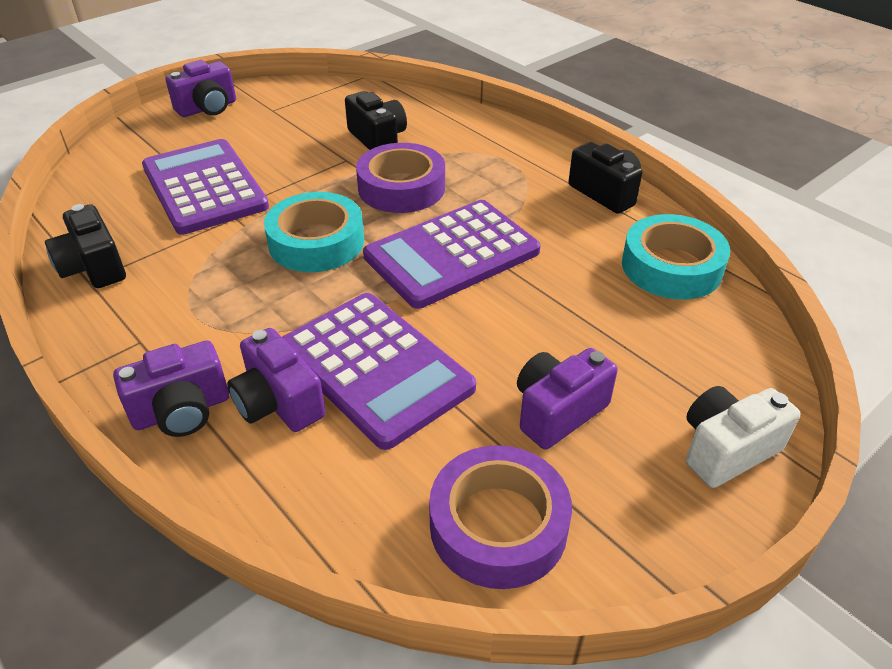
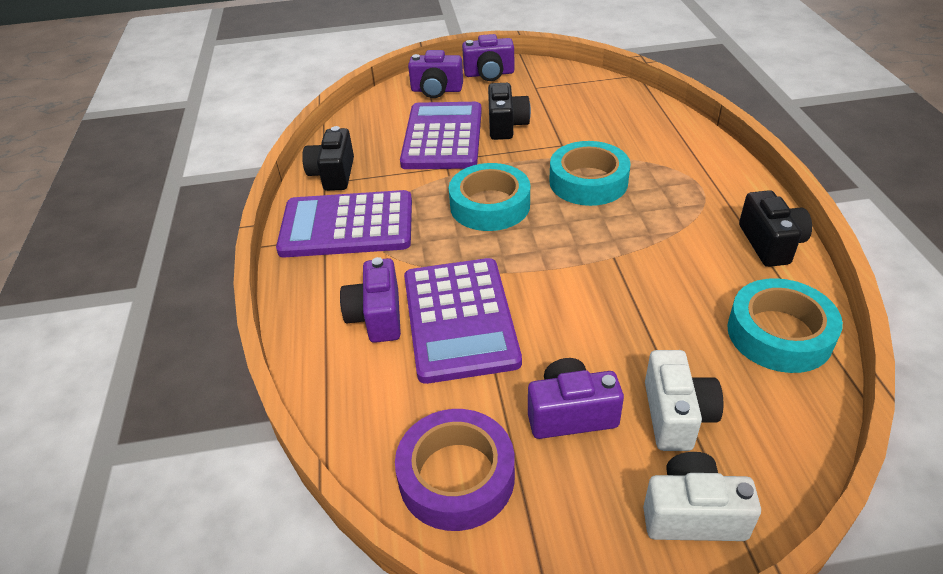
camera: 35 degrees right, 0 degrees up
(182, 411) = (315, 296): purple camera -> purple camera (436, 90)
(378, 139) = (600, 134): black camera -> black camera (506, 125)
(401, 188) = (588, 182): purple tape -> turquoise tape
(451, 254) = (586, 251): purple calculator -> purple calculator (347, 225)
(647, 371) = (676, 415): none -> white camera

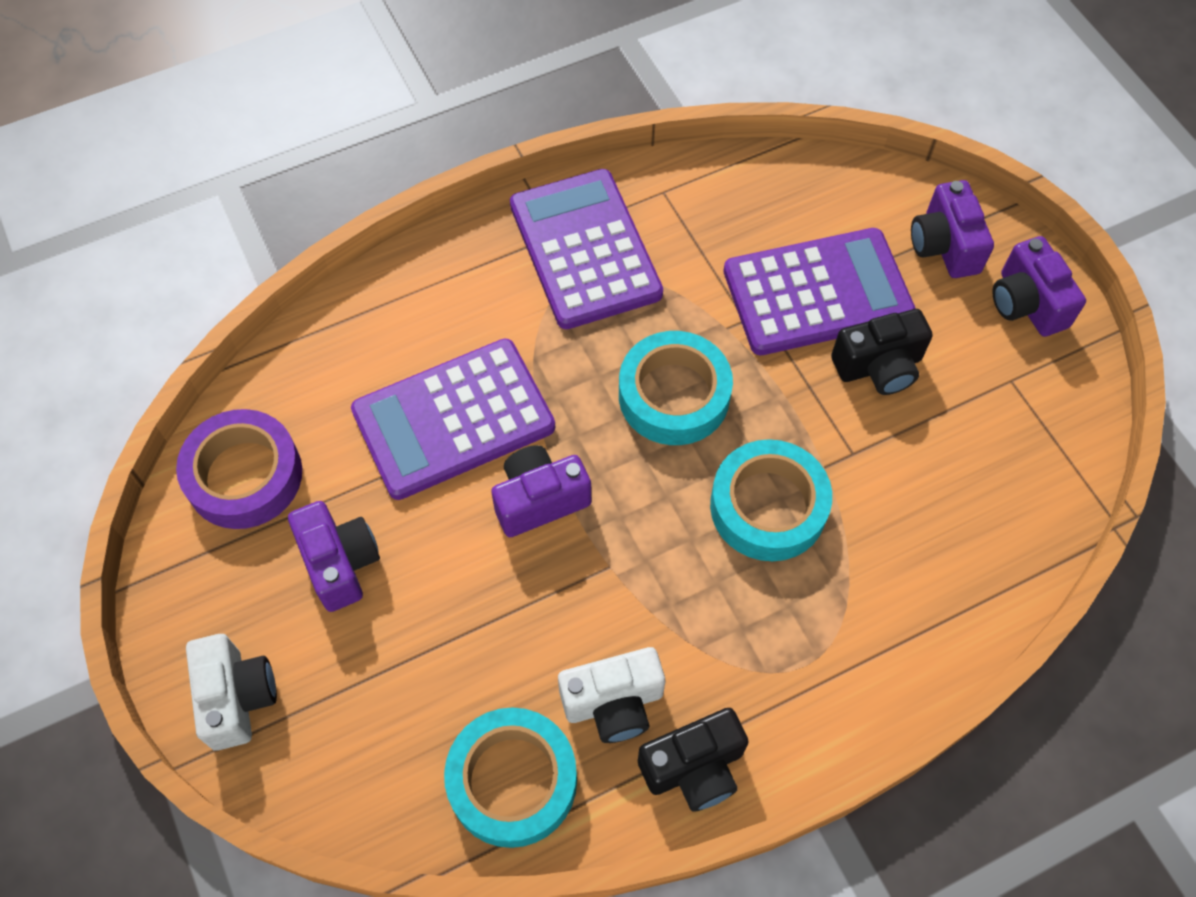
camera: 70 degrees right, 20 degrees up
(333, 174) = (684, 195): black camera -> none
(377, 316) = (438, 336): purple camera -> purple camera (539, 500)
(676, 415) = (358, 670): white camera -> white camera (613, 703)

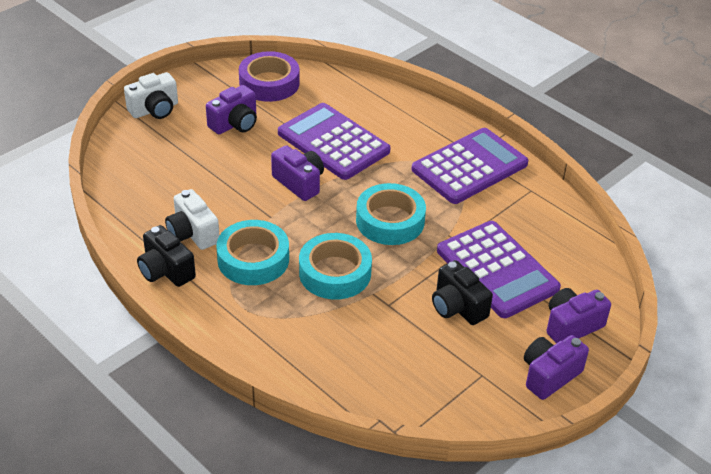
camera: 70 degrees right, 20 degrees down
(512, 780) = (139, 206): turquoise tape -> turquoise tape (253, 259)

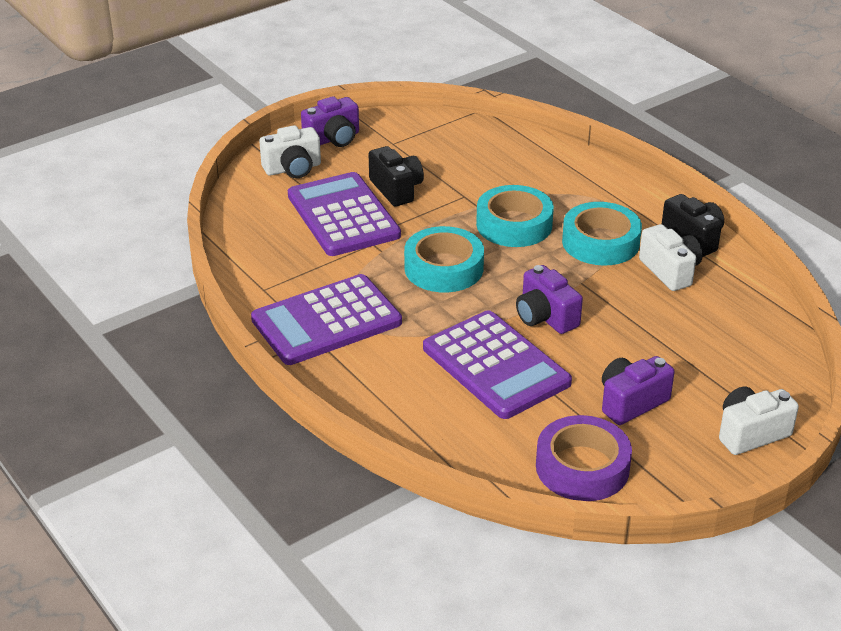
camera: 170 degrees left, 5 degrees down
(571, 326) = (293, 169): purple camera -> white camera

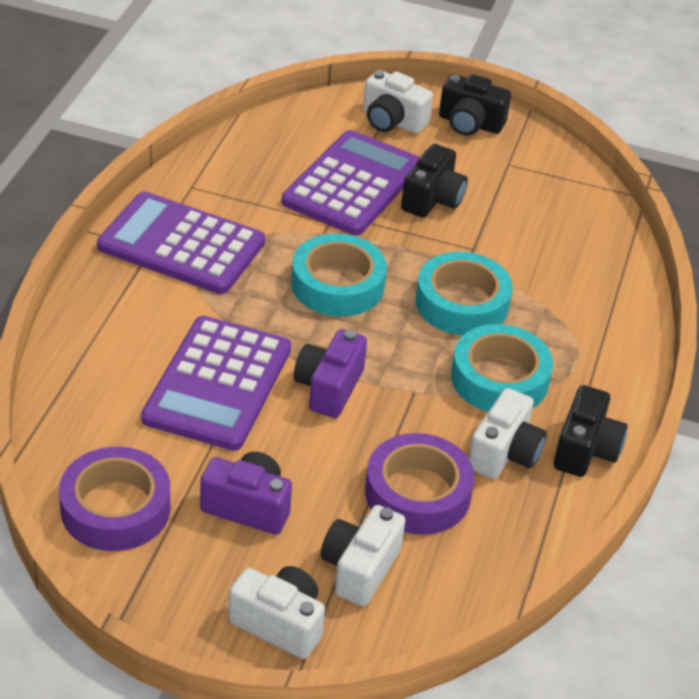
camera: 50 degrees right, 5 degrees up
(333, 139) = (470, 124): purple camera -> black camera
(677, 322) = (417, 493): none -> purple tape
(727, 376) = (360, 568): none -> white camera

